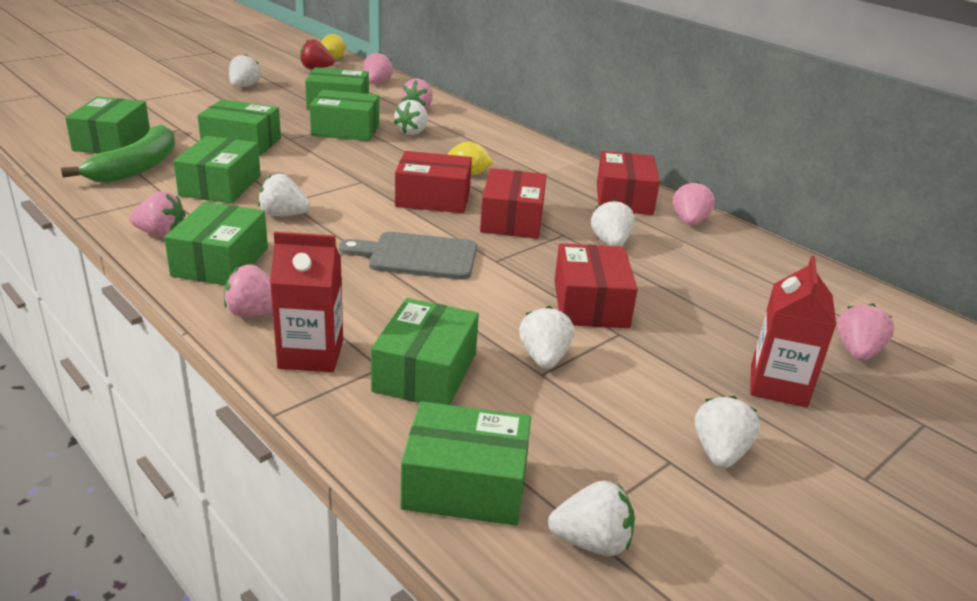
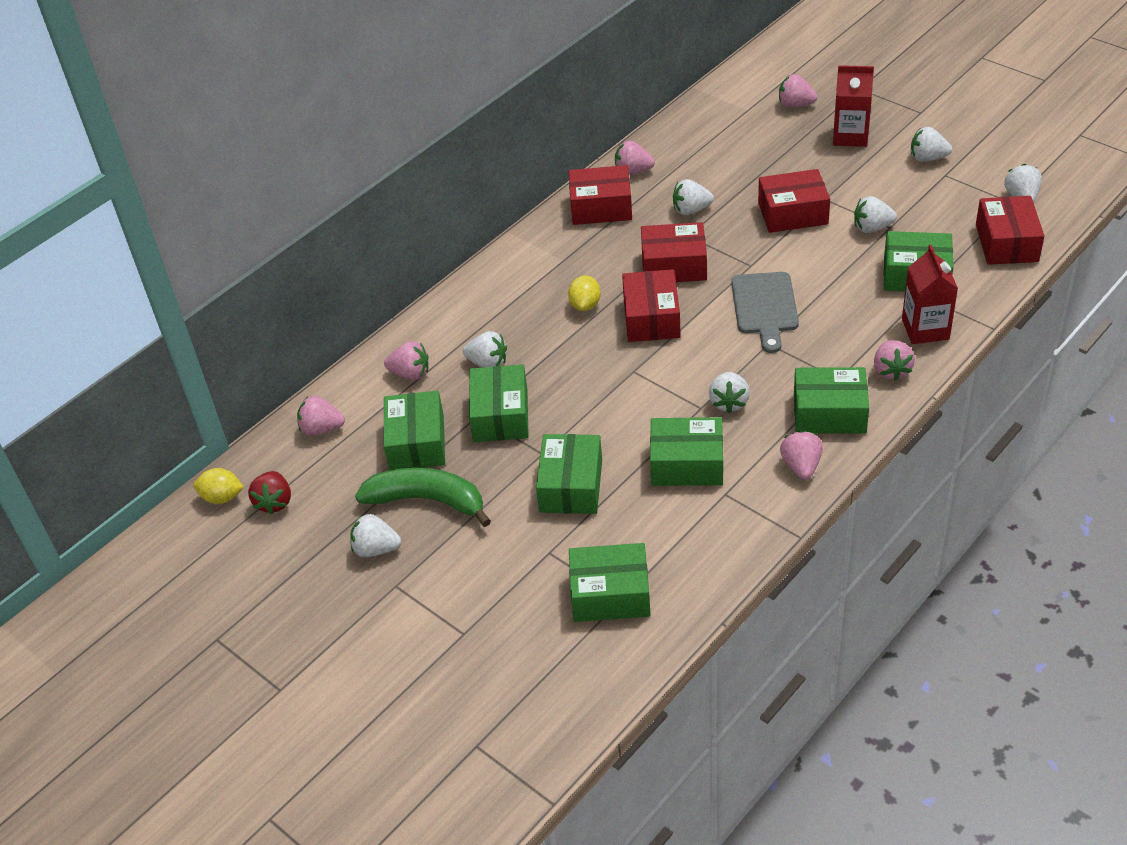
camera: 90 degrees left, 15 degrees up
(137, 167) = (670, 542): green banana -> green banana (427, 500)
(465, 484) = (1006, 243): green box -> red box

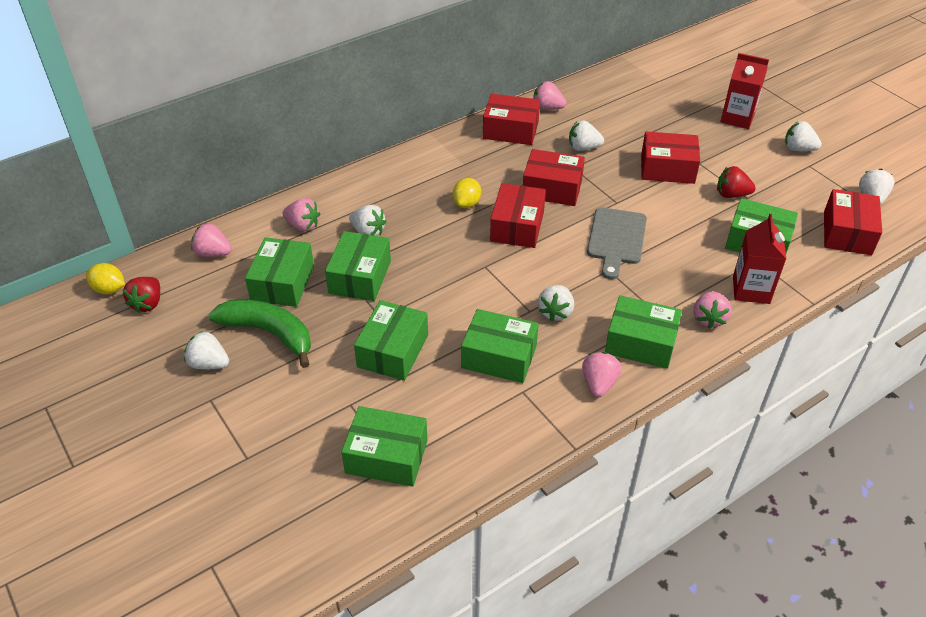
camera: 10 degrees right, 0 degrees up
(795, 104) = (699, 85): pink strawberry -> none
(872, 228) = (731, 194): white strawberry -> red strawberry

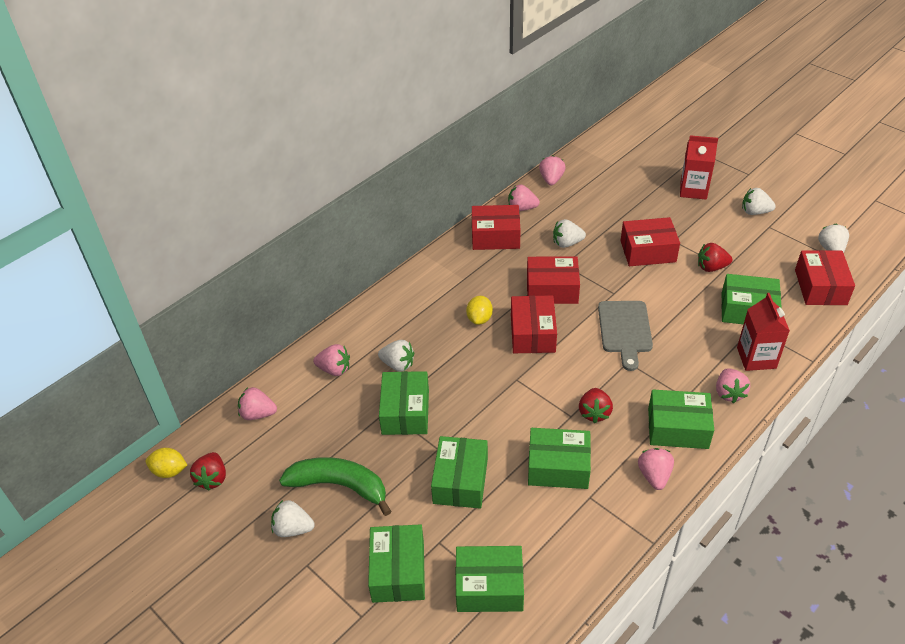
camera: 10 degrees left, 0 degrees up
(282, 283) = (335, 432): green box -> green box (398, 571)
(555, 312) = (594, 413): white strawberry -> red strawberry
(588, 86) = (551, 179): none -> pink strawberry

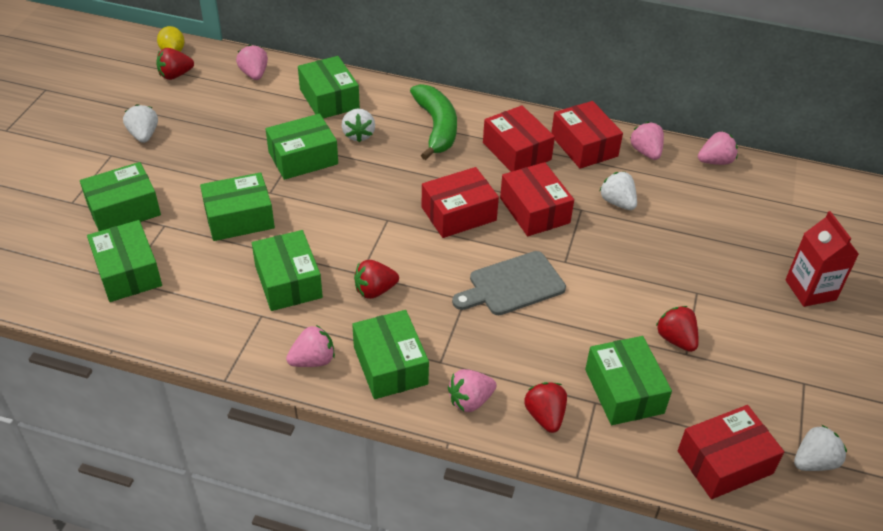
camera: 60 degrees right, 0 degrees up
(334, 369) = (329, 99): pink strawberry -> green box
(339, 486) = (199, 146): green banana -> green banana (436, 127)
(479, 319) = (454, 170): yellow lemon -> none
(648, 251) = (658, 273): red box -> red box (516, 151)
(755, 212) = (821, 362): white strawberry -> none
(756, 358) = (545, 416): red carton -> red strawberry

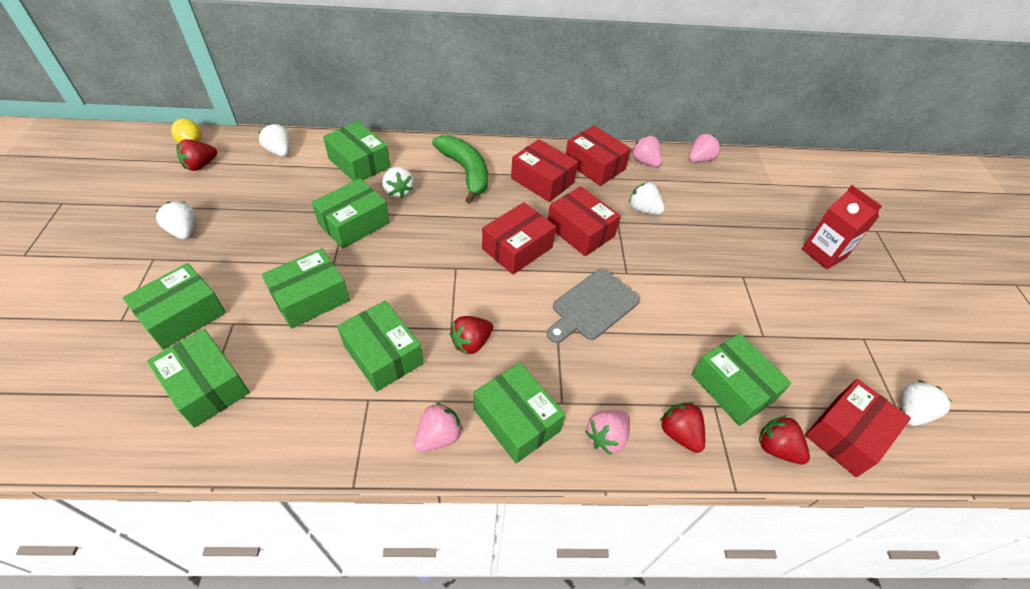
camera: 20 degrees left, 5 degrees up
(254, 74) = (280, 151): pink strawberry -> white strawberry
(676, 339) = (749, 324): red strawberry -> red strawberry (776, 448)

